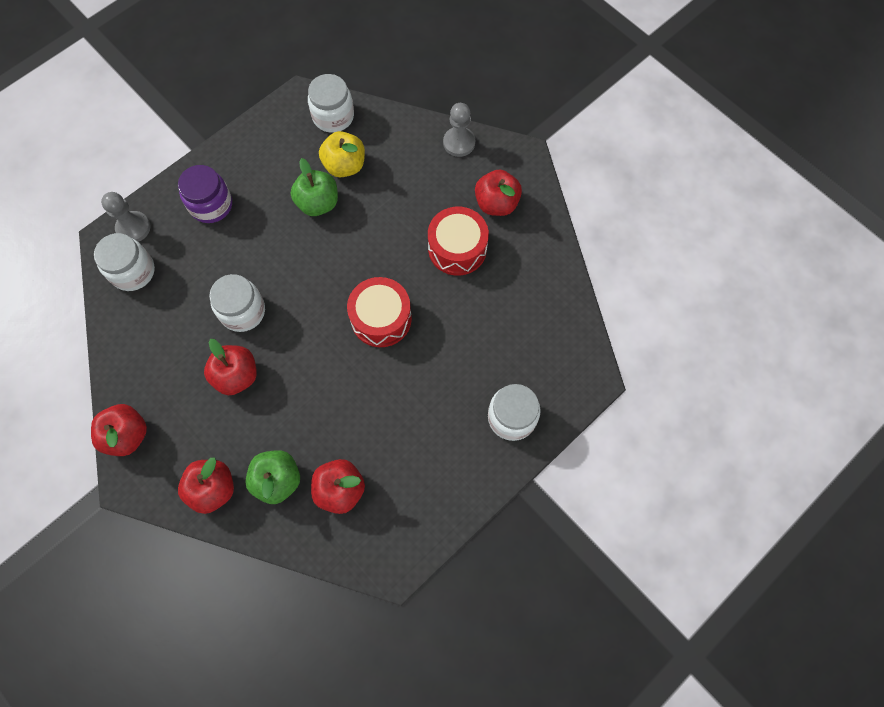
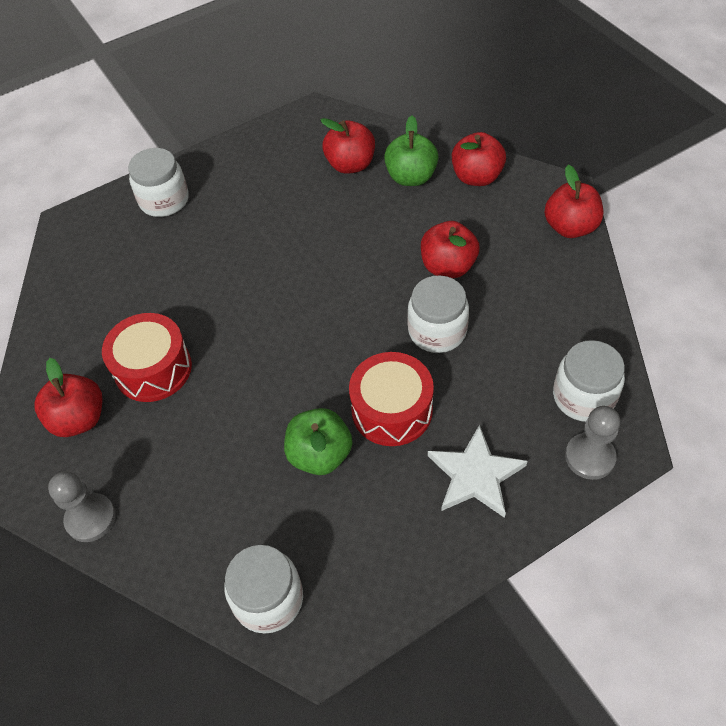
camera: 165 degrees left, 15 degrees down
(211, 205) = (475, 475): purple jar -> white star
(345, 166) = (269, 507): yellow apple -> none
(381, 318) = (271, 303): red drum -> red drum (392, 410)

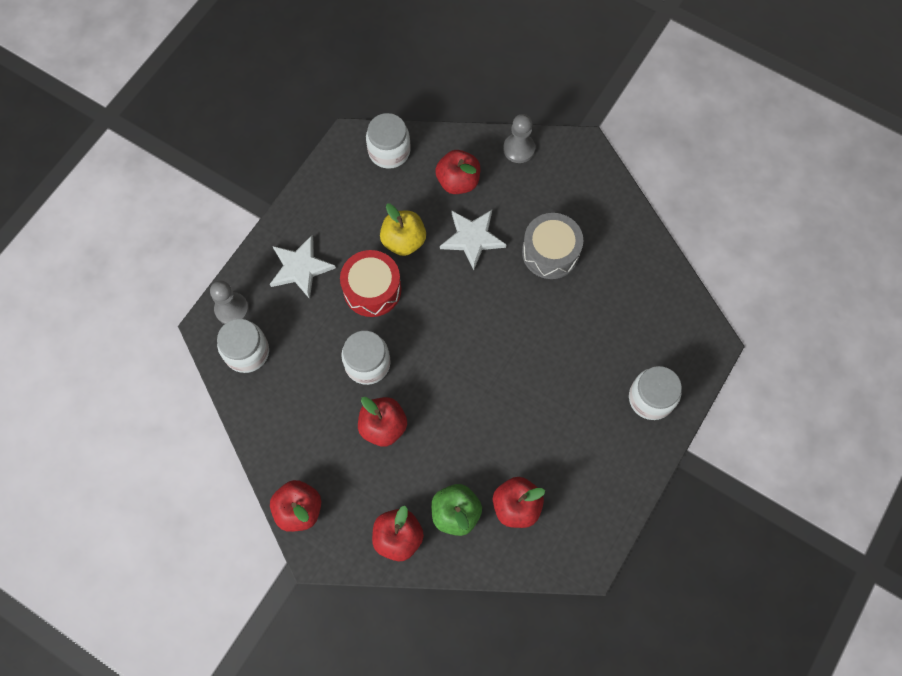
camera: 150 degrees right, 15 degrees up
(79, 419) = (573, 200): red apple -> red apple (458, 181)
(153, 369) = (550, 252): red drum -> grey drum
(232, 423) = (472, 238): none -> white star
(320, 455) = (404, 241): green apple -> yellow apple

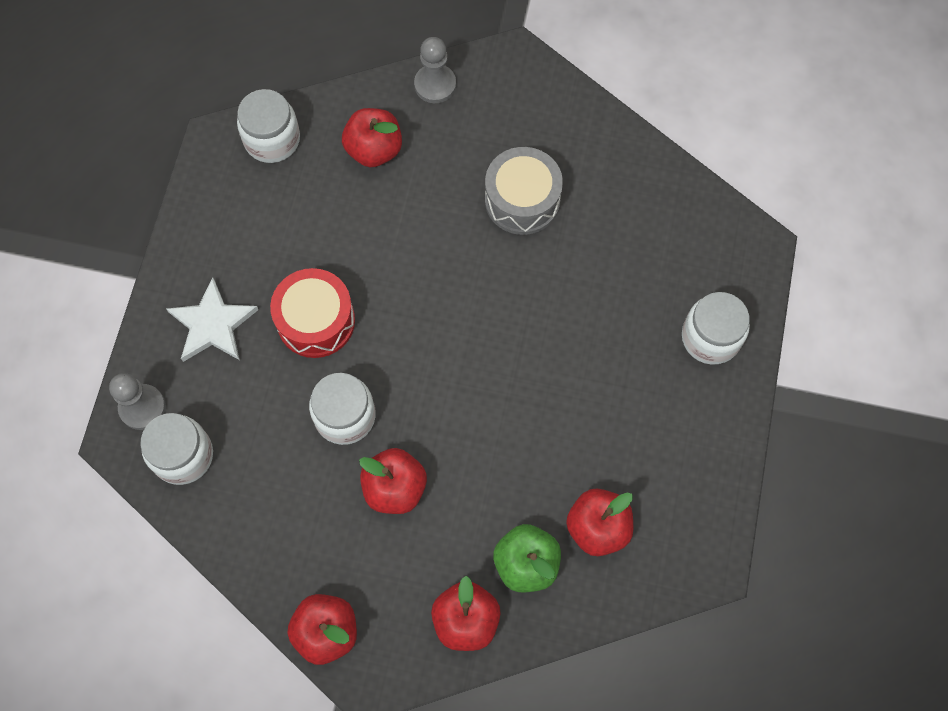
camera: 20 degrees left, 0 degrees up
(404, 241) = (333, 246): yellow apple -> none
(472, 238) = (418, 214): white star -> none

